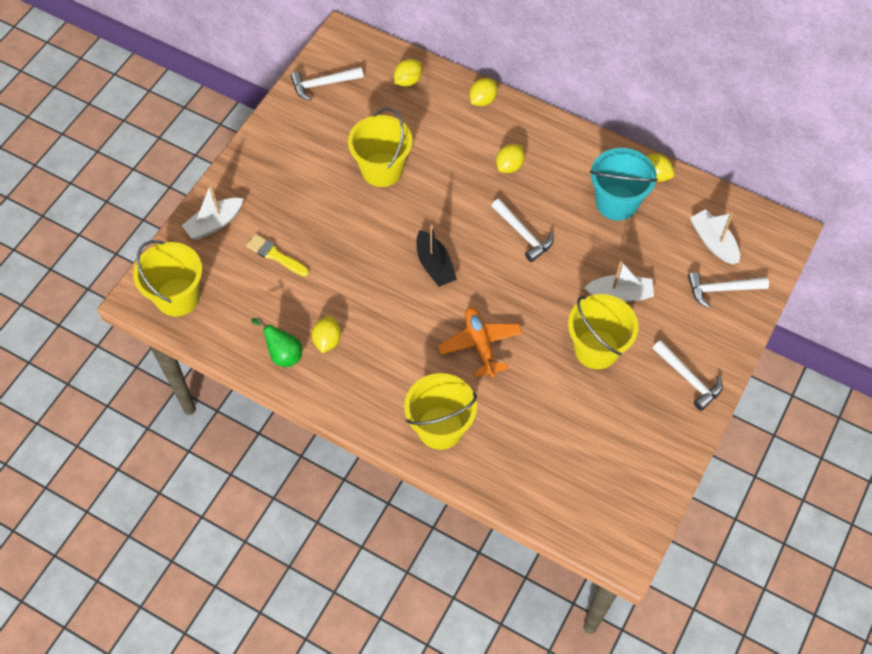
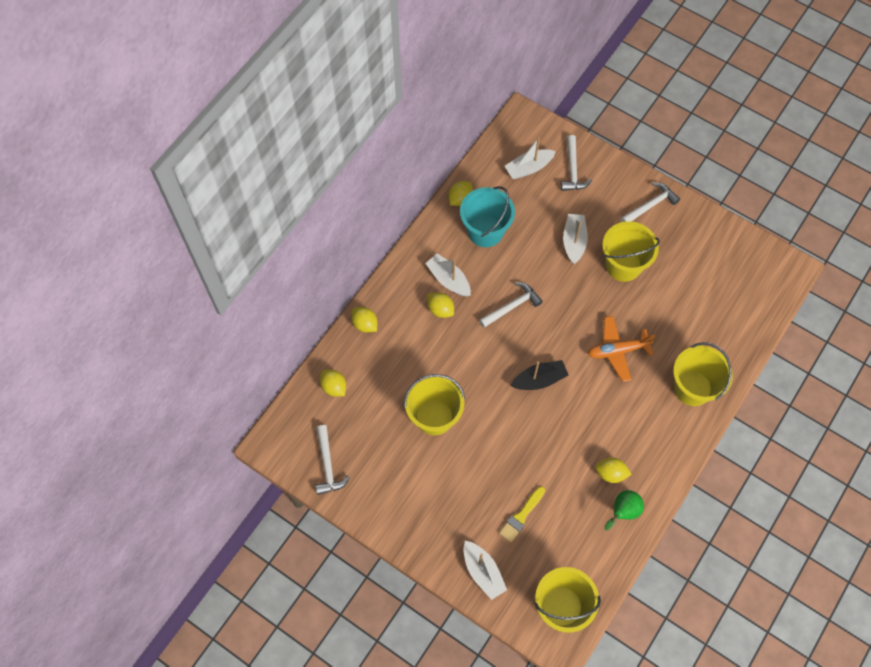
camera: 85 degrees left, 5 degrees up
(548, 171) = (448, 279): none -> white boat

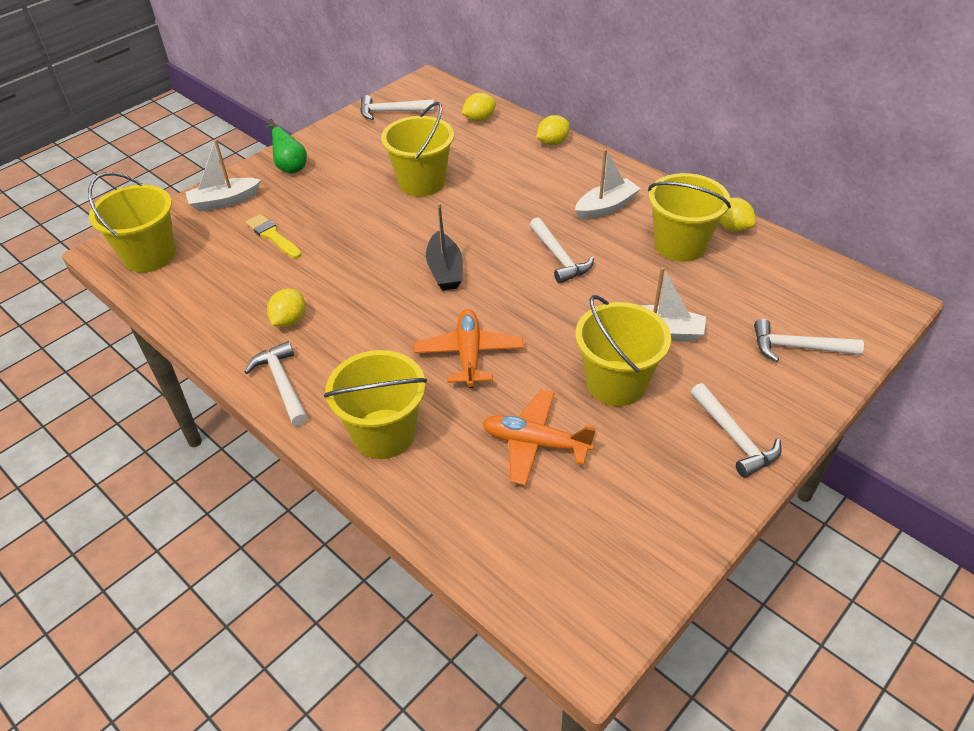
camera: 100 degrees right, 20 degrees down
(440, 309) = (563, 197): yellow lemon -> none
(485, 231) = (680, 245): turquoise bucket -> yellow bucket
(528, 168) = (794, 298): white boat -> none
(623, 512) = (232, 325): green pear -> green pear (290, 167)
(668, 460) = (282, 383): none -> white hammer
(679, 304) = (535, 443): none -> orange plane

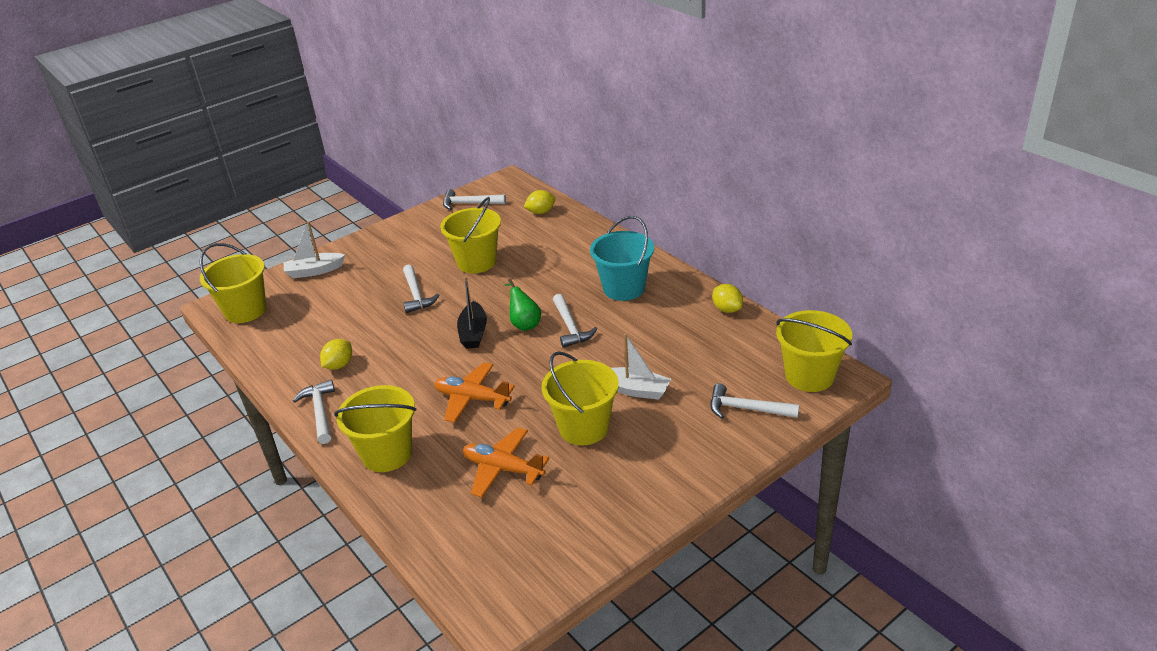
camera: 10 degrees right, 10 degrees down
(272, 236) = (344, 299): yellow brush -> none
(290, 167) = (374, 246): green pear -> green pear (524, 324)
(469, 354) = (472, 398): orange plane -> orange plane turned 75 degrees counterclockwise
(552, 142) = (596, 233): yellow lemon -> none
(606, 207) = (624, 288): white boat -> turquoise bucket
(680, 245) = (676, 322): yellow bucket -> yellow bucket (809, 376)
(734, 438) = (666, 475): white hammer -> white hammer (416, 295)

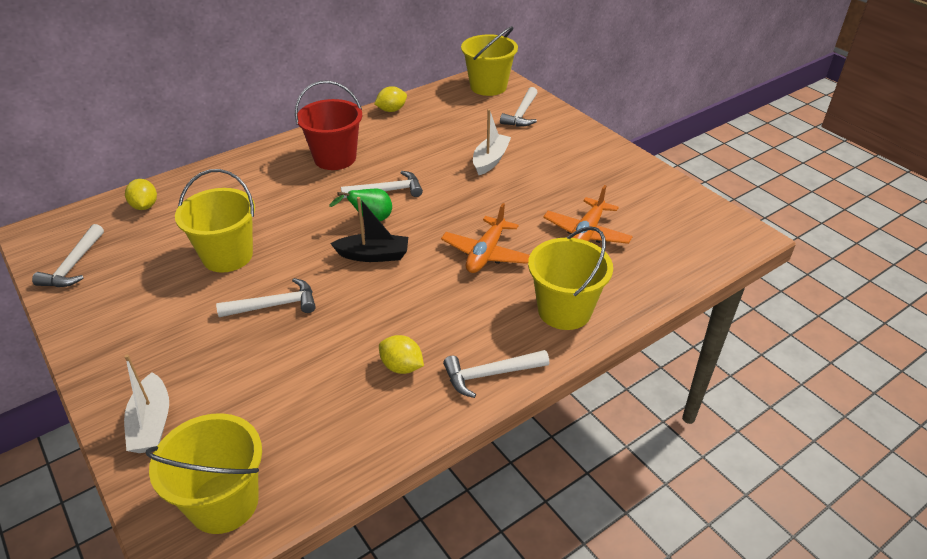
camera: 90 degrees left, 5 degrees up
(583, 427) = (536, 188): yellow bucket -> none
(624, 288) = (335, 158): turquoise bucket -> red bucket

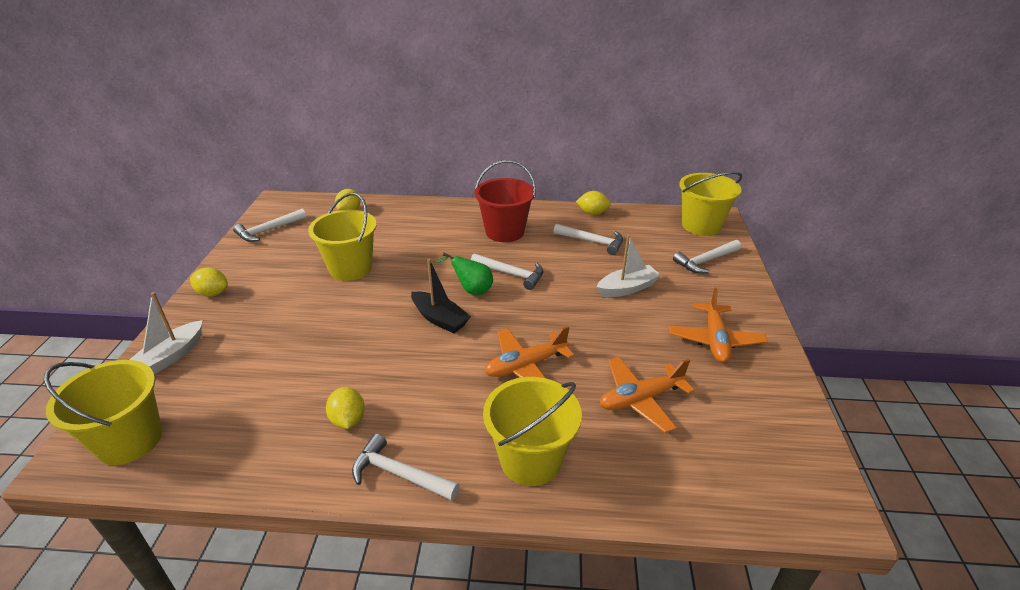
camera: 40 degrees right, 5 degrees down
(105, 351) = (213, 293): none -> yellow lemon
(275, 305) = (333, 319): white hammer -> white hammer (593, 242)
(588, 169) = (715, 340): none -> orange plane

